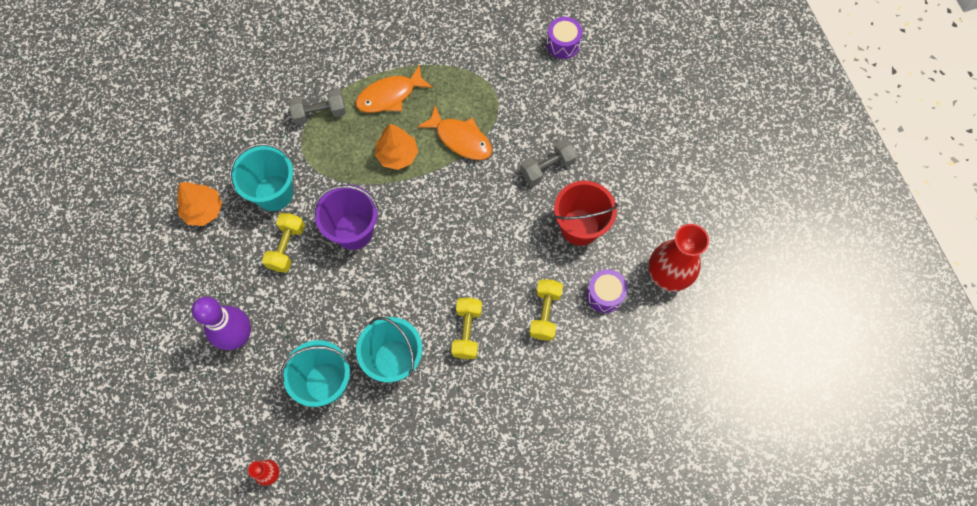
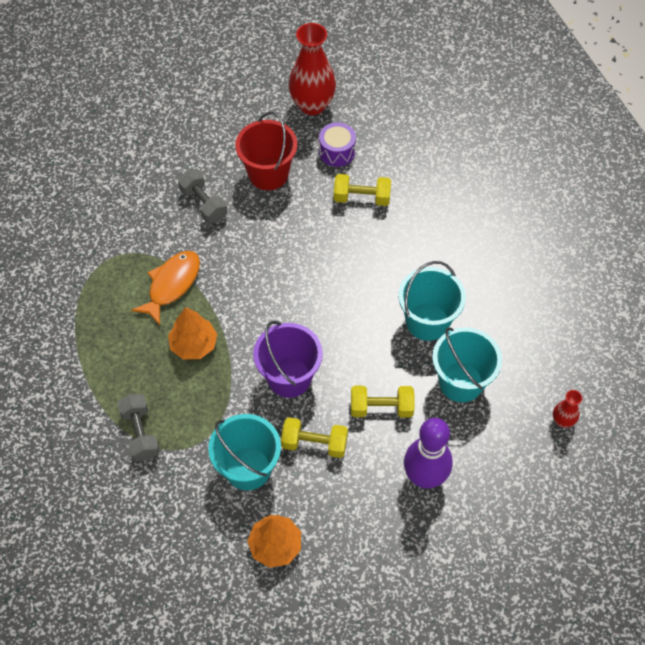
camera: 95 degrees left, 10 degrees down
(390, 96) = (117, 361): orange fish -> none
(467, 331) = (389, 261): yellow dumbbell -> yellow dumbbell (381, 408)
(563, 44) = (52, 198): purple drum -> none

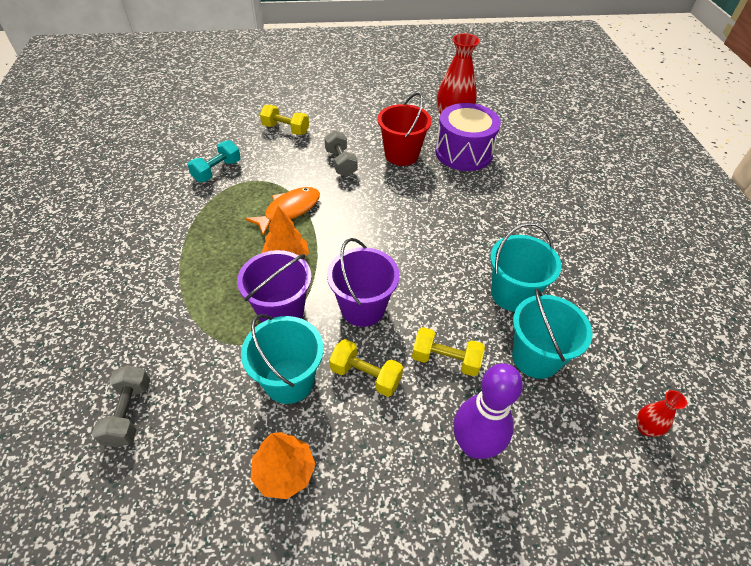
camera: 15 degrees right, 10 degrees down
(68, 254) = (217, 171): none -> turquoise dumbbell
(140, 433) = (202, 319): grey dumbbell -> grey dumbbell (129, 413)
(212, 403) = (281, 311): none -> purple bucket
(337, 152) = (463, 152): purple drum -> purple drum, size x1.84
(361, 198) = (475, 187): yellow dumbbell -> yellow dumbbell (285, 129)

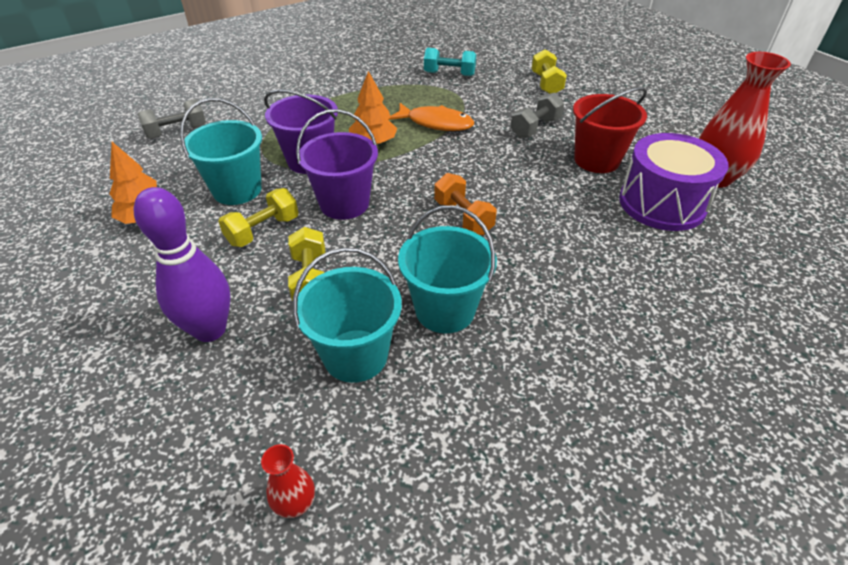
camera: 65 degrees right, 5 degrees down
(365, 376) = (263, 231): yellow dumbbell -> yellow dumbbell turned 45 degrees clockwise
(423, 246) = (463, 217): none -> orange dumbbell

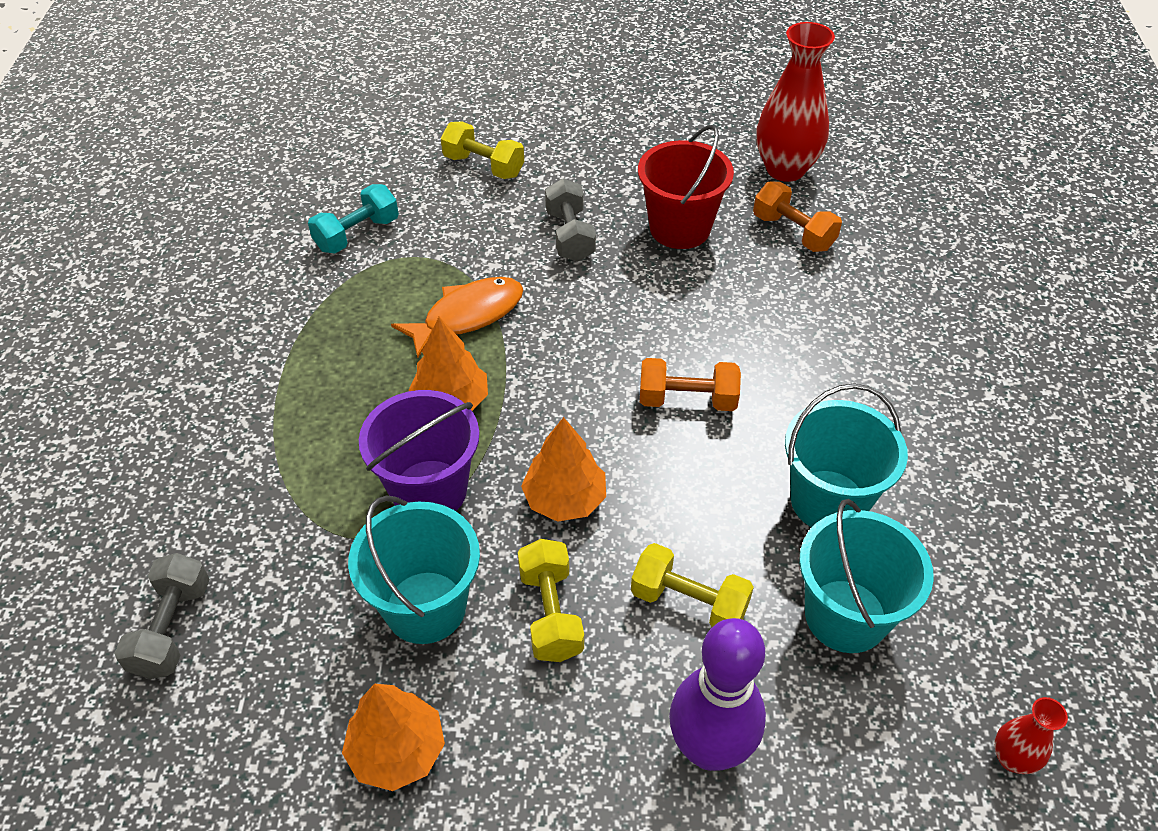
camera: 55 degrees left, 5 degrees up
(344, 204) = (564, 499): purple bucket -> orange tree
(662, 203) = (793, 232): purple drum -> orange dumbbell

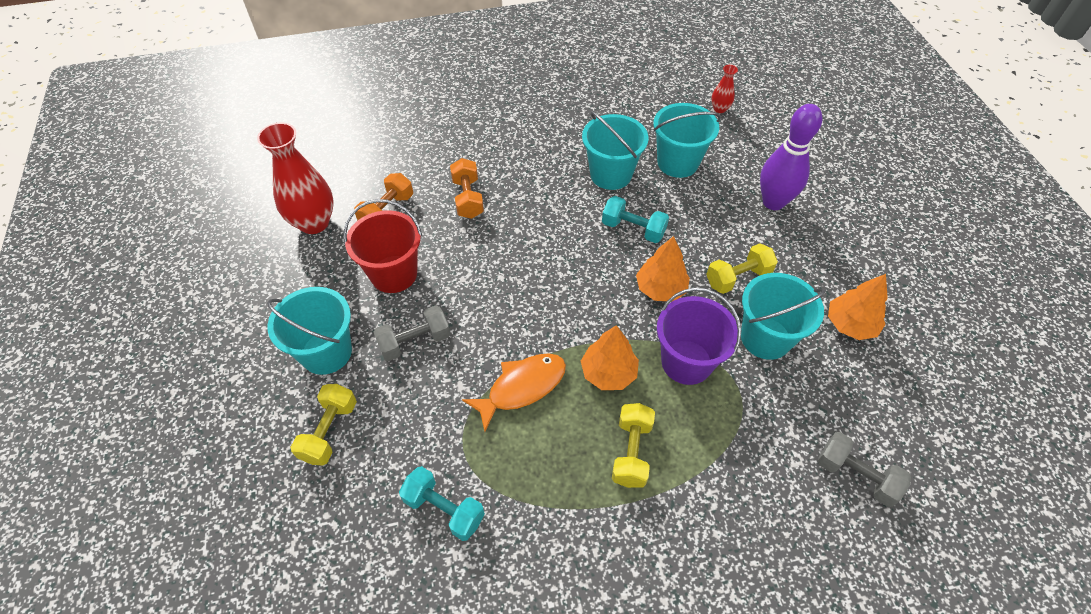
camera: 105 degrees left, 5 degrees up
(172, 628) = (855, 475): grey dumbbell -> grey dumbbell turned 45 degrees clockwise
(467, 316) = (522, 387): orange fish -> orange fish turned 105 degrees clockwise
(582, 169) = (326, 352): none -> turquoise bucket
(687, 400) = (560, 244): orange dumbbell -> orange dumbbell (468, 198)
(689, 602) = (700, 221): yellow dumbbell -> yellow dumbbell (631, 452)
(694, 498) = (633, 229): none -> turquoise dumbbell

